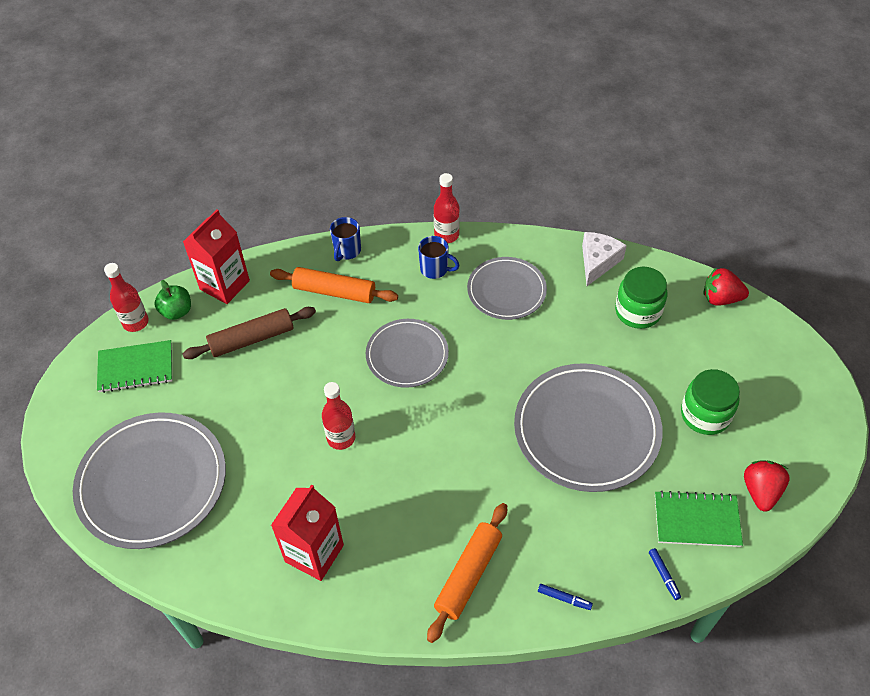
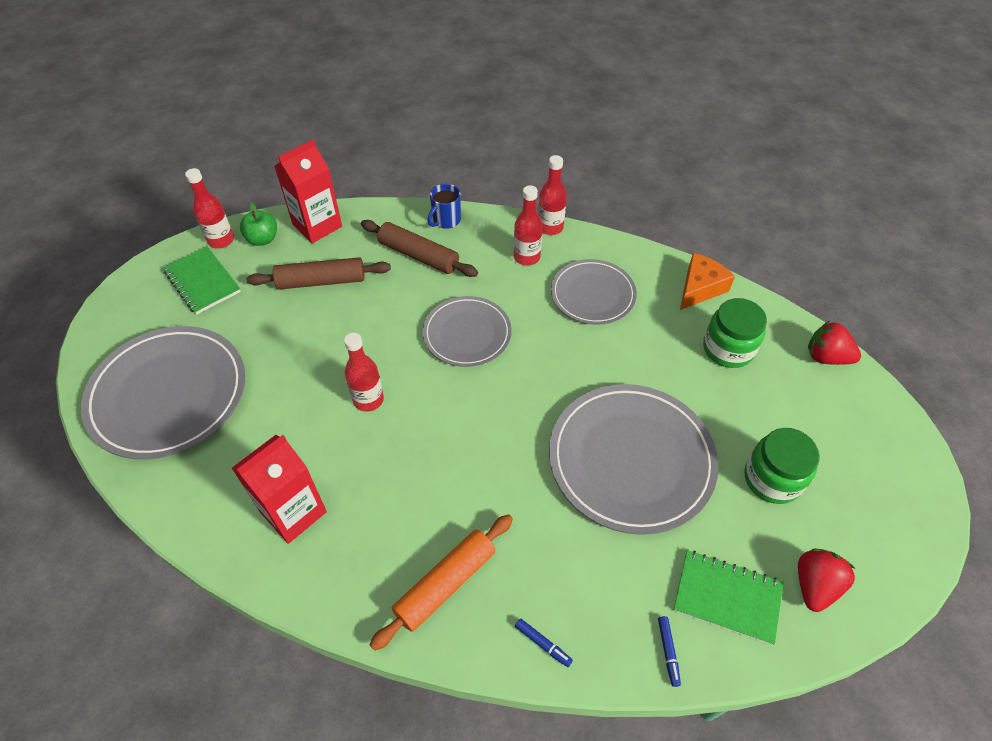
camera: 15 degrees right, 0 degrees up
(136, 368) = (202, 282): green notebook -> green notebook turned 45 degrees clockwise
(334, 292) = (418, 255): orange rolling pin -> brown rolling pin
(435, 269) = (526, 257): blue mug -> red bottle
(598, 262) = (700, 288): white cheese -> orange cheese

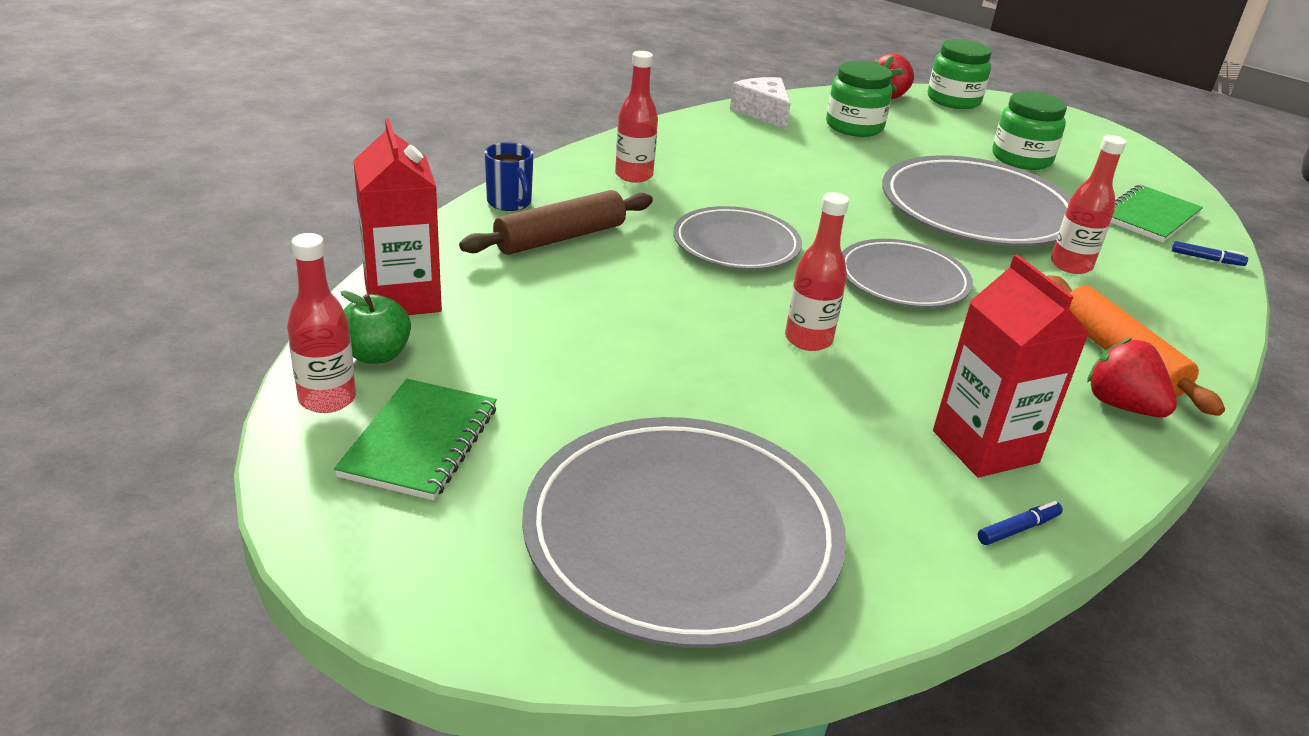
camera: 70 degrees left, 20 degrees down
(202, 282) = (420, 441): green notebook -> green notebook turned 60 degrees counterclockwise
(321, 281) = (538, 323): brown rolling pin -> none
(543, 644) = (1199, 318): blue marker -> blue marker (1018, 529)
(550, 227) = (595, 149): red bottle -> red bottle (1071, 265)
(593, 294) = (729, 160): grey plate -> grey plate (903, 279)
(700, 288) = (763, 113): orange cheese -> white cheese
(815, 585) = (1139, 179): red strawberry -> red strawberry (1121, 405)
(869, 405) = (953, 100): none -> green jar

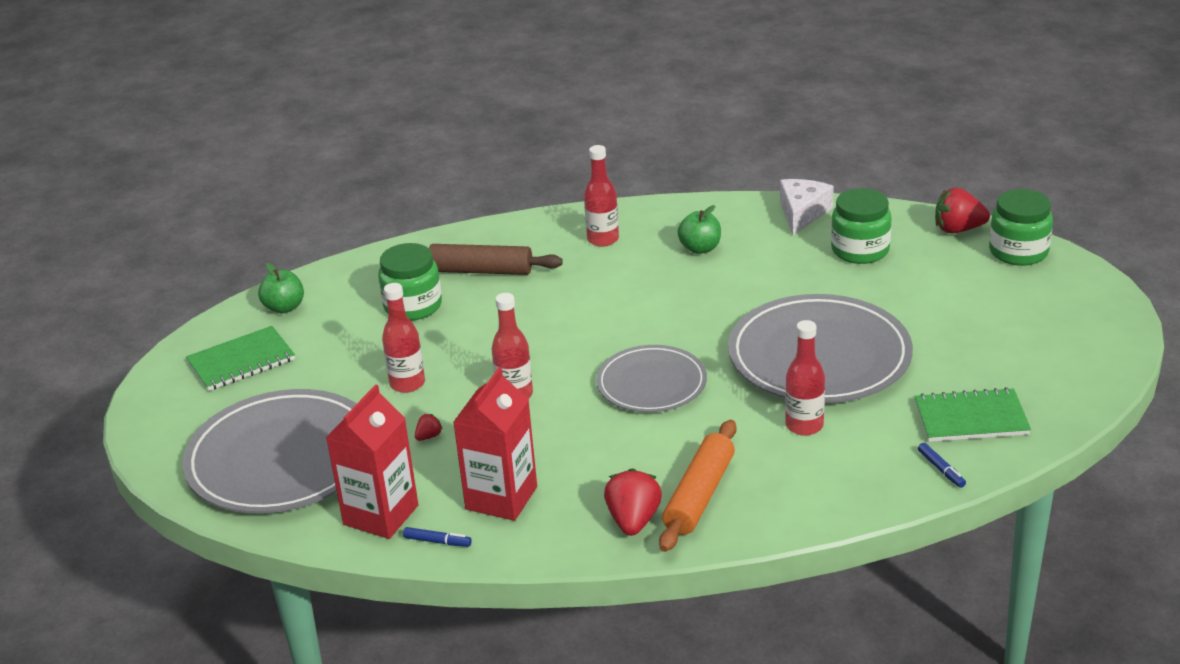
camera: 50 degrees right, 0 degrees up
(327, 399) = (233, 322): red bottle -> red bottle (407, 384)
(402, 298) = (341, 279): red carton -> red carton (381, 515)
(510, 203) = (489, 235): blue mug -> none
(733, 159) = (700, 248): none -> green apple
(736, 244) = (583, 315): grey plate -> none
(802, 421) = (429, 436): none -> red strawberry
(1021, 159) = (961, 328): green jar -> green jar (413, 306)

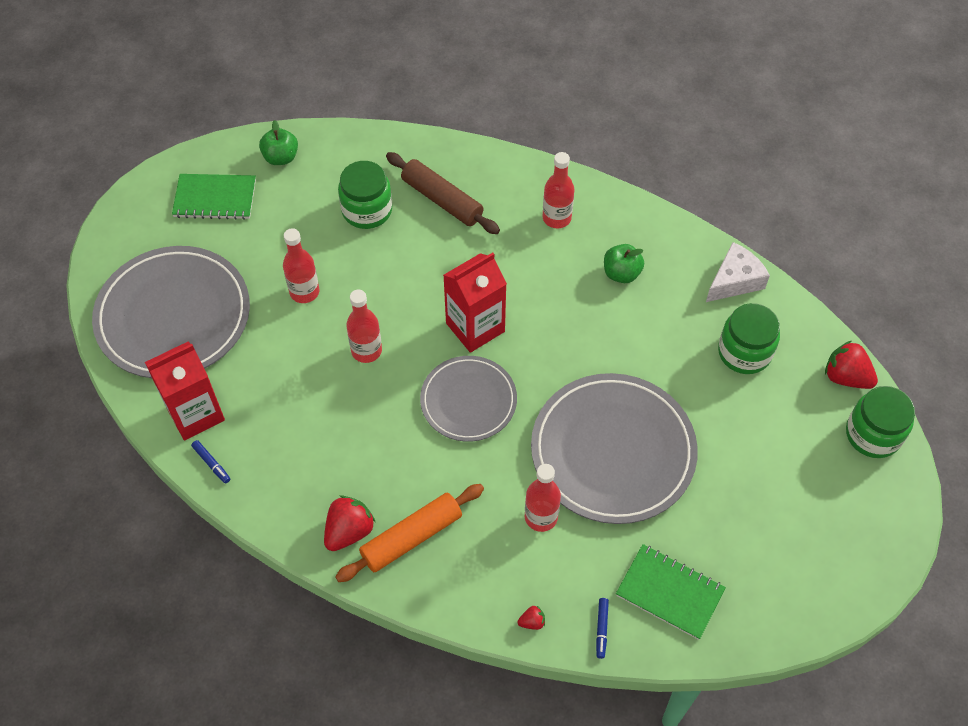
camera: 30 degrees right, 25 degrees up
(429, 436) = (279, 356): red strawberry -> red strawberry (532, 622)
(501, 498) = (281, 449): red carton -> red carton (475, 327)

